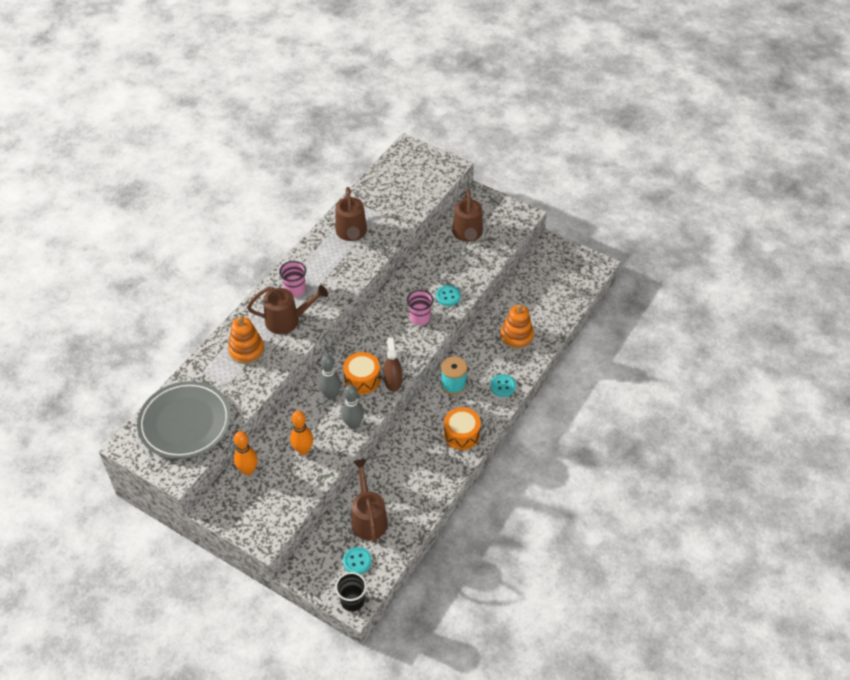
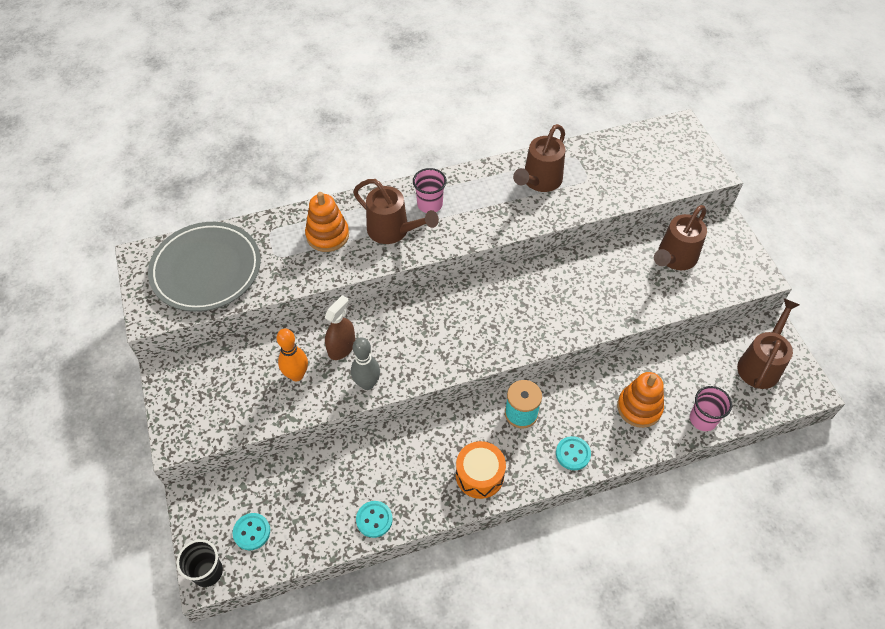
camera: 40 degrees right, 5 degrees up
(248, 470) = (230, 358): orange bowling pin -> none
(330, 395) = (375, 336): grey bowling pin -> none
(362, 379) = (421, 342): orange drum -> none
(368, 518) = (305, 493): brown watering can -> brown watering can (761, 364)
(393, 381) = (448, 366): brown spray bottle -> brown spray bottle (341, 347)
(420, 318) = (539, 316): pink cup -> pink cup (703, 419)
(448, 296) = (591, 312): turquoise button -> turquoise button (374, 519)

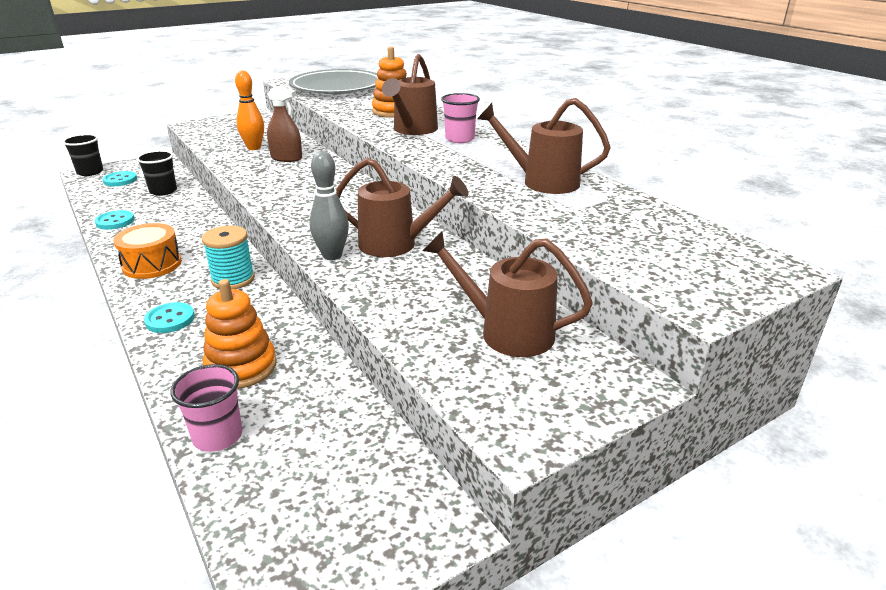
camera: 75 degrees right, 25 degrees down
(305, 482) = (163, 191): none -> black cup
(367, 384) = (245, 171): grey bowling pin -> grey bowling pin (332, 255)
(761, 364) = (346, 511): brown watering can -> brown watering can (396, 244)

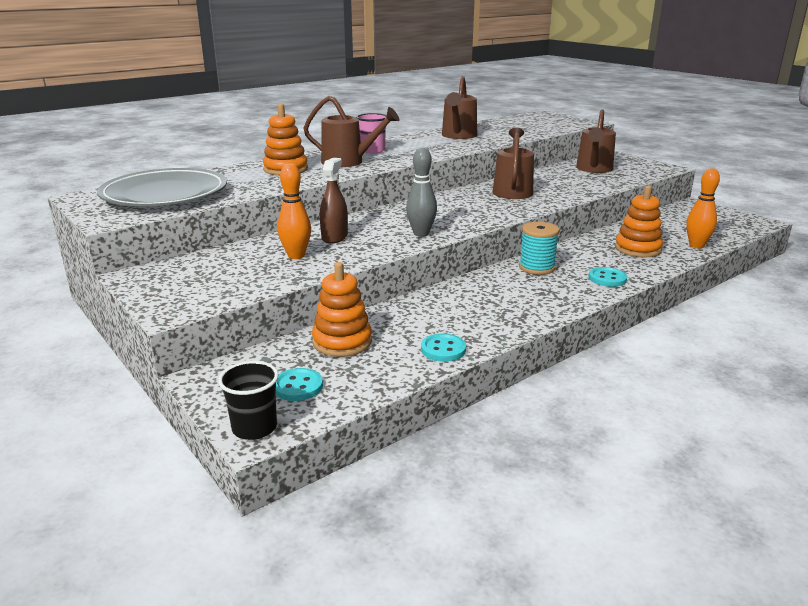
camera: 95 degrees left, 5 degrees down
(152, 264) = (531, 304): orange drum -> none
(163, 191) = (342, 342): black cup -> orange stacking toy
(218, 436) = (696, 245): pink cup -> orange bowling pin
(332, 255) = (540, 203): grey bowling pin -> grey bowling pin (421, 234)

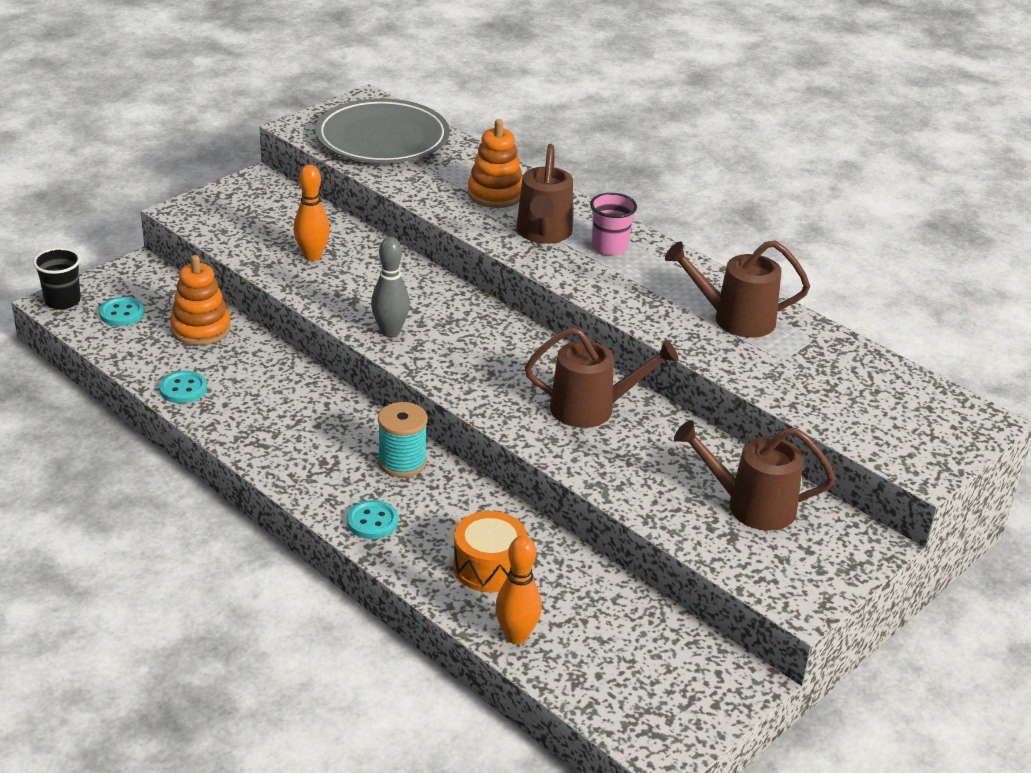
camera: 80 degrees right, 10 degrees up
(334, 237) = (371, 274): brown spray bottle -> none
(638, 249) = (489, 567): orange stacking toy -> orange drum

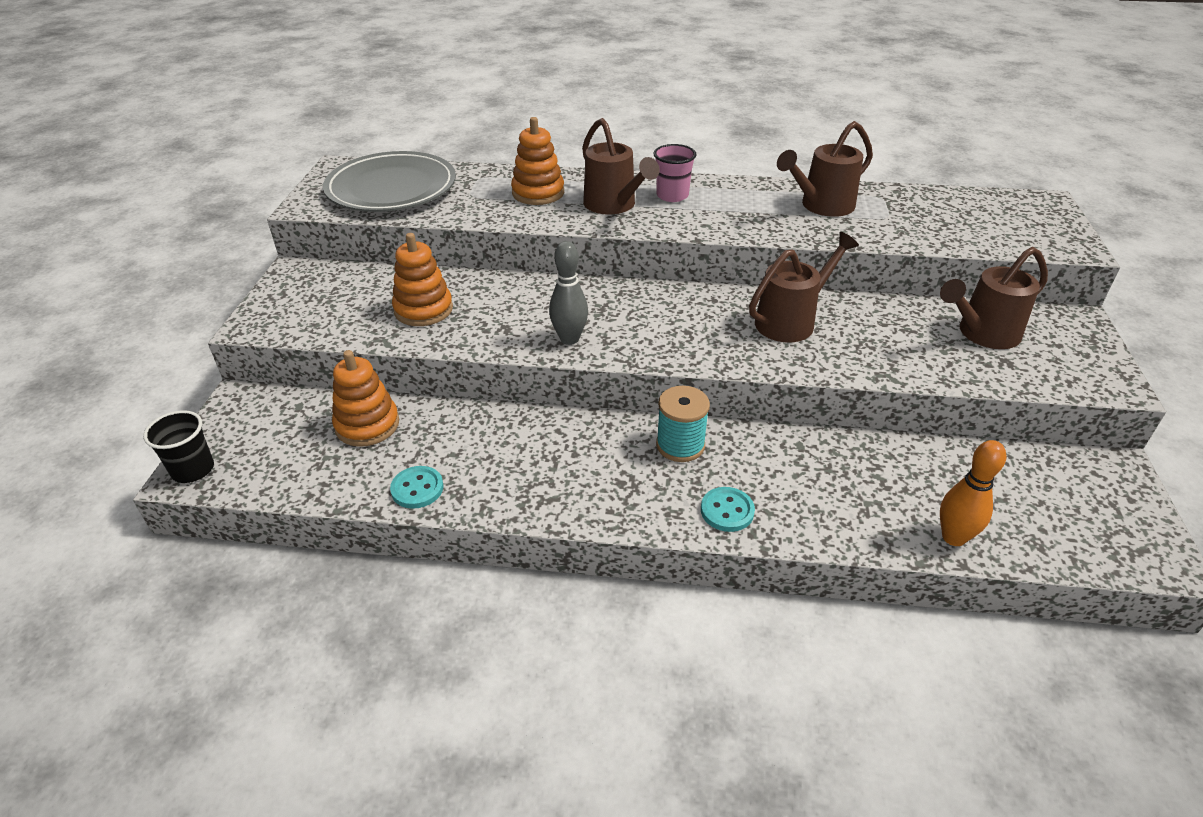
camera: 35 degrees left, 5 degrees up
(121, 313) = (271, 450): turquoise button -> none
(312, 256) = (423, 309): orange bowling pin -> orange stacking toy
(489, 567) = (856, 492): orange drum -> none

